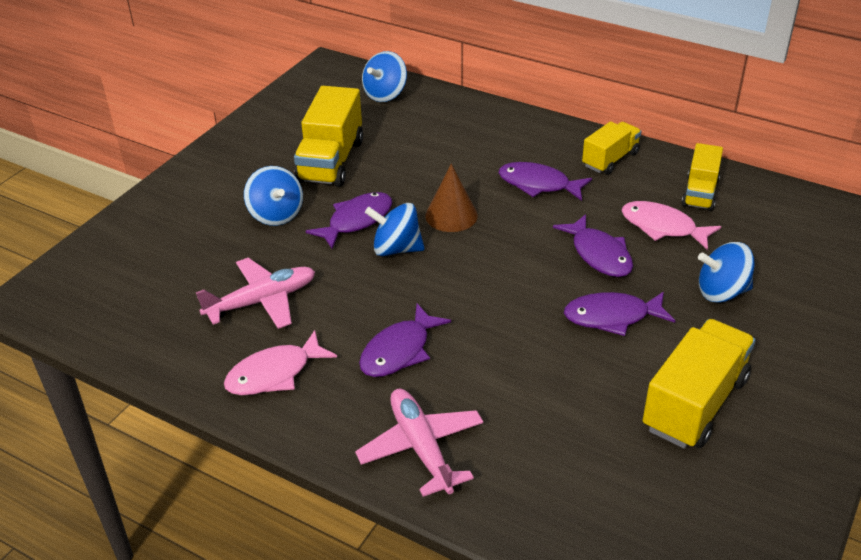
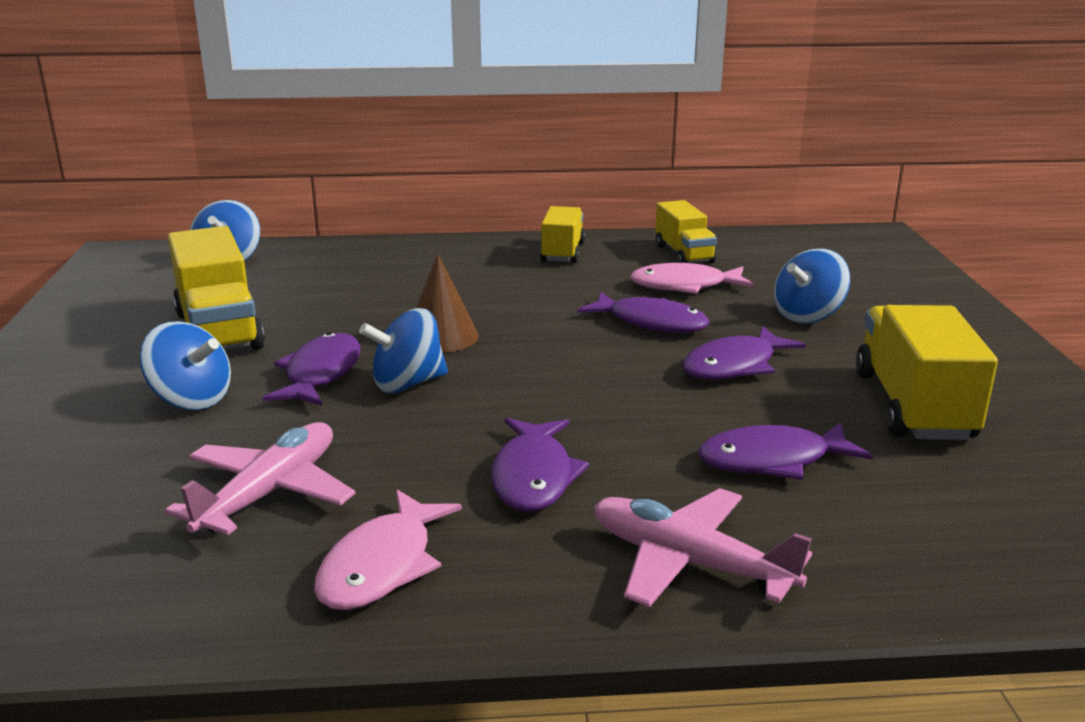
camera: 35 degrees left, 15 degrees down
(538, 184) = (511, 287): purple fish -> purple fish (772, 460)

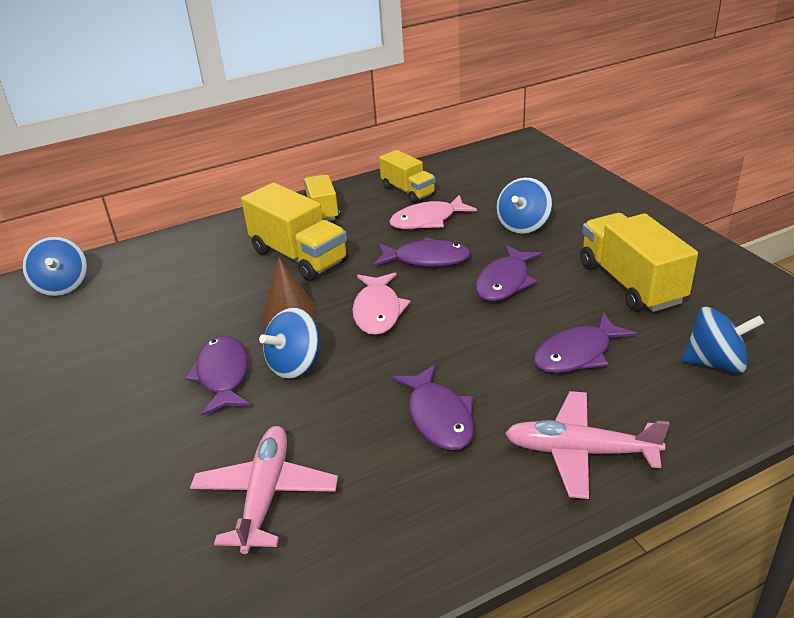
camera: 20 degrees left, 10 degrees up
(191, 399) = (139, 431): blue spinning top -> blue spinning top (715, 363)
(219, 331) = (109, 358): yellow truck -> yellow truck (299, 256)
(382, 565) = (390, 526): pink fish -> pink fish (378, 311)

